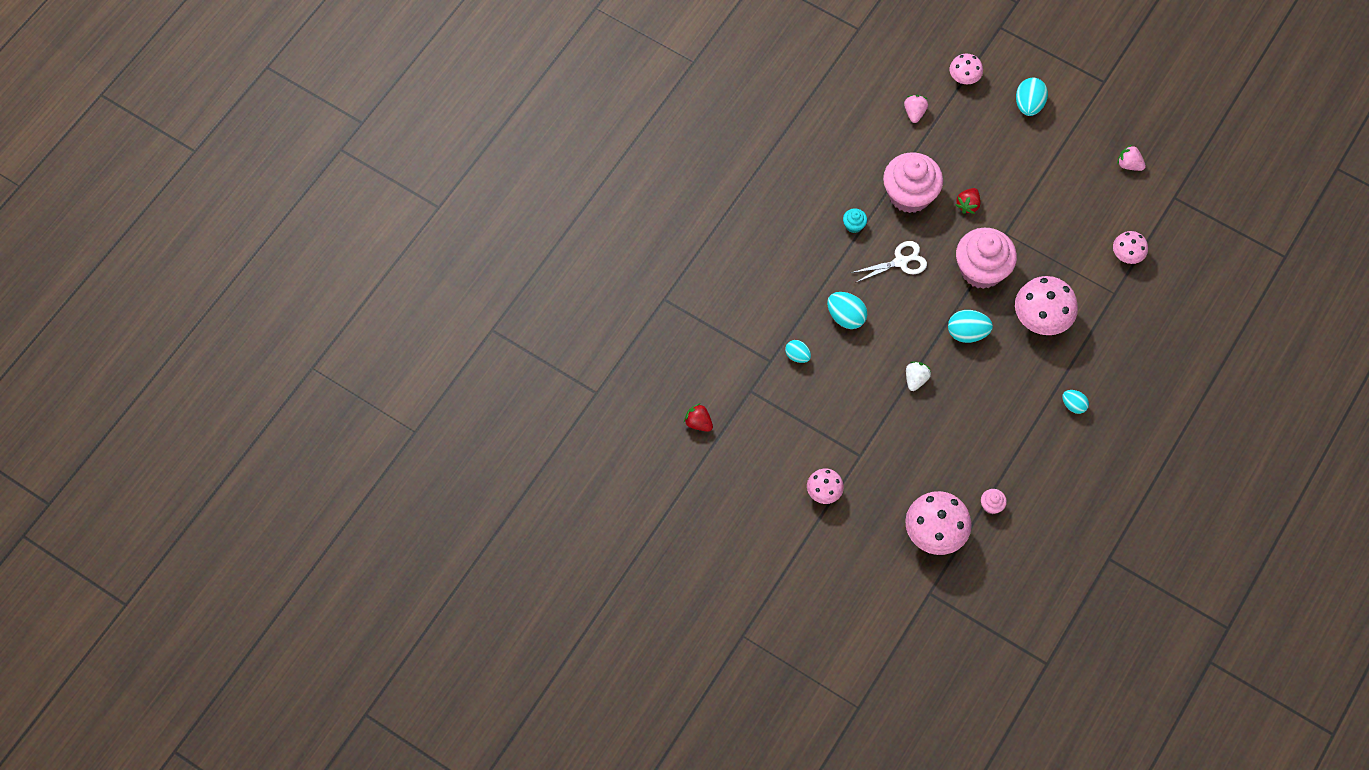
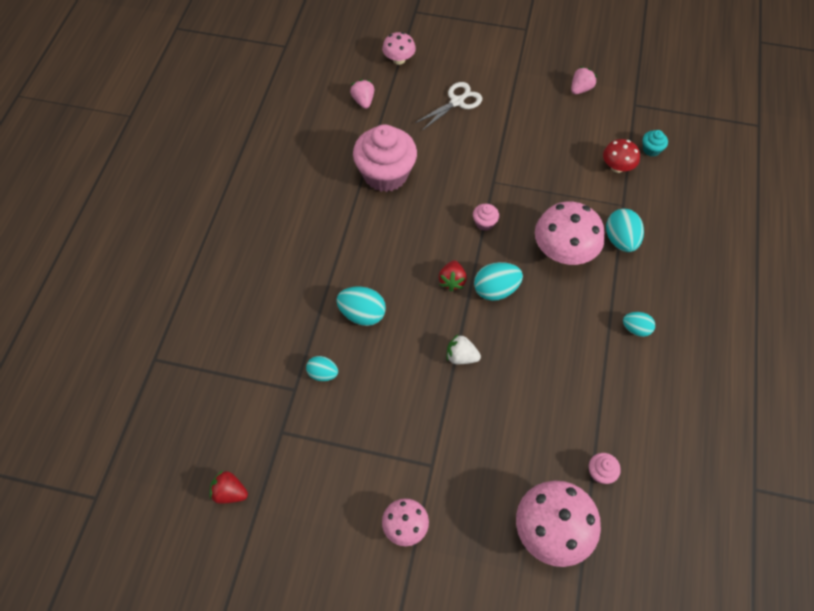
camera: 20 degrees left, 5 degrees down
(854, 225) = (339, 219): turquoise cupcake -> turquoise cupcake (651, 149)
(900, 262) = (400, 240): white scissors -> white scissors (457, 102)
(915, 379) = (461, 356): white strawberry -> white strawberry turned 75 degrees counterclockwise
(968, 205) = (446, 167): red strawberry -> red strawberry (452, 281)
(981, 270) = (484, 223): pink cupcake -> pink cupcake, size x0.41
(1028, 105) = (467, 65): turquoise egg -> turquoise egg (620, 240)
(1127, 255) = (617, 167): pink mushroom -> red mushroom
(1129, 164) = (580, 89): pink strawberry -> pink strawberry turned 120 degrees clockwise

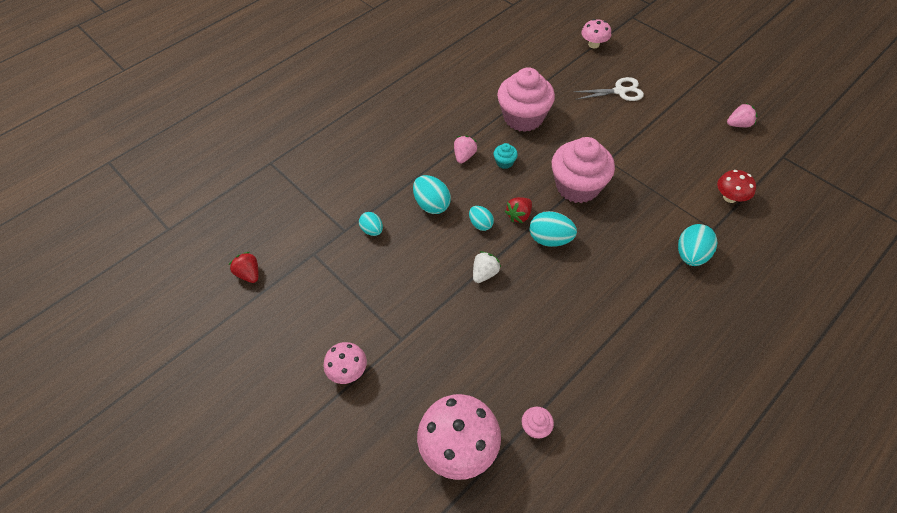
camera: 35 degrees right, 5 degrees down
(363, 101) = (544, 61): pink strawberry -> pink strawberry (464, 156)
(461, 356) = (484, 273): white strawberry -> white strawberry turned 75 degrees clockwise
(484, 223) = (577, 186): pink cupcake -> pink cupcake, size x2.45
(563, 252) = (631, 239): pink mushroom -> none
(636, 329) = (653, 332): turquoise egg -> turquoise egg (480, 224)
(651, 149) = (774, 198): turquoise cupcake -> turquoise cupcake (504, 162)

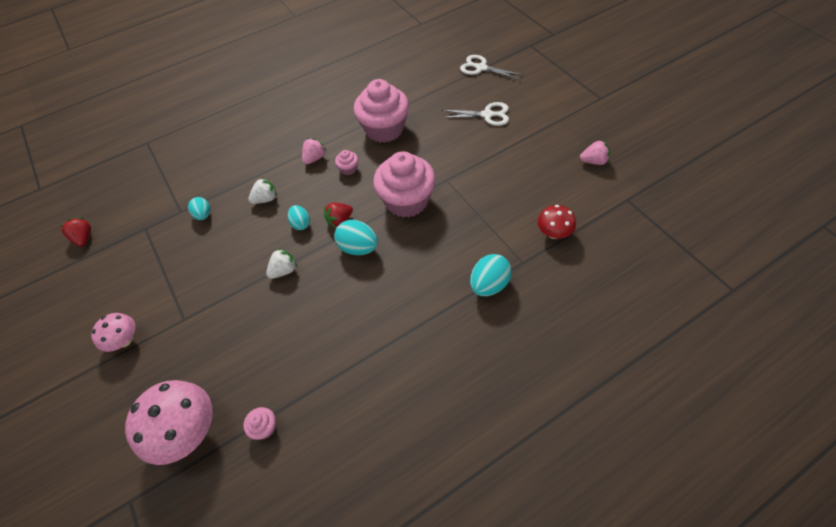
camera: 15 degrees right, 0 degrees up
(432, 204) = (266, 199): turquoise egg -> white strawberry
(504, 162) = (348, 169): turquoise cupcake -> pink cupcake
(593, 44) = (481, 68): pink mushroom -> white scissors

